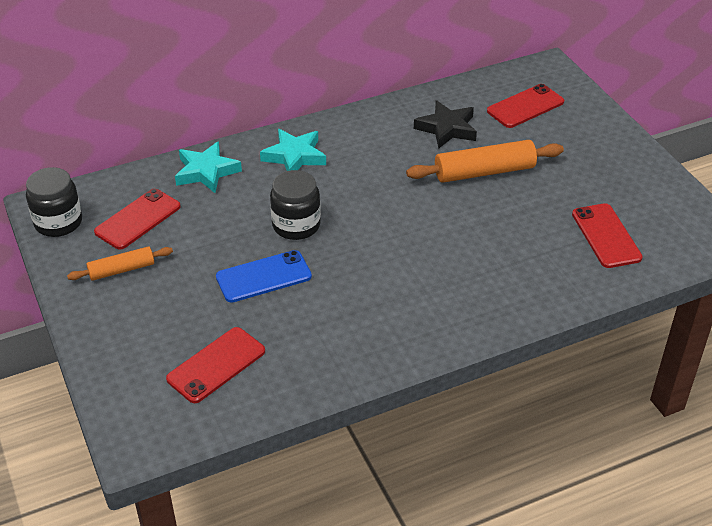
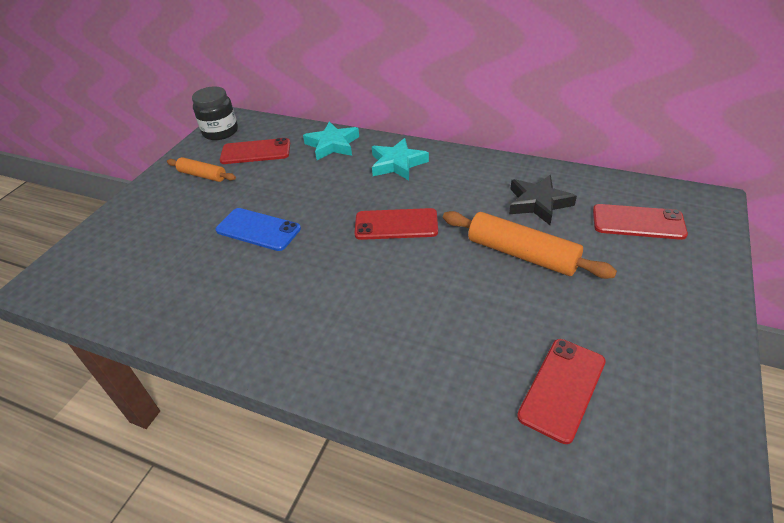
camera: 50 degrees right, 0 degrees up
(216, 365) = (146, 267): red phone -> red phone (396, 225)
(296, 225) = (328, 209): black jar -> none

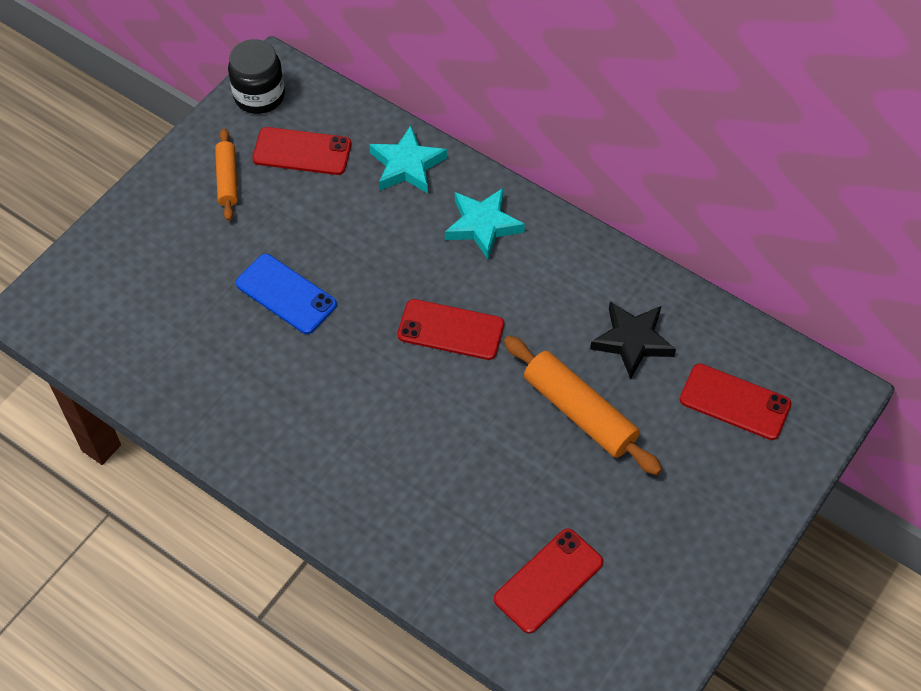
camera: 10 degrees right, 15 degrees up
(202, 175) = (227, 179): orange rolling pin -> orange rolling pin turned 45 degrees clockwise

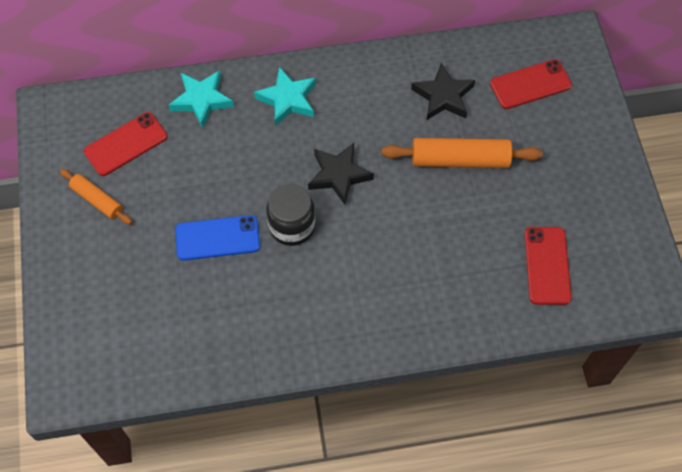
camera: 45 degrees left, 5 degrees up
(259, 96) = (56, 131): black jar -> black jar (292, 226)
(450, 330) = (339, 175): red phone -> black star

